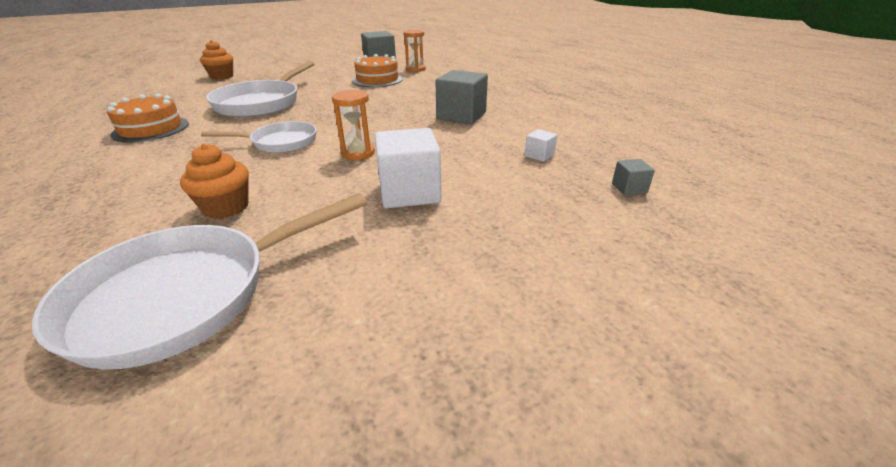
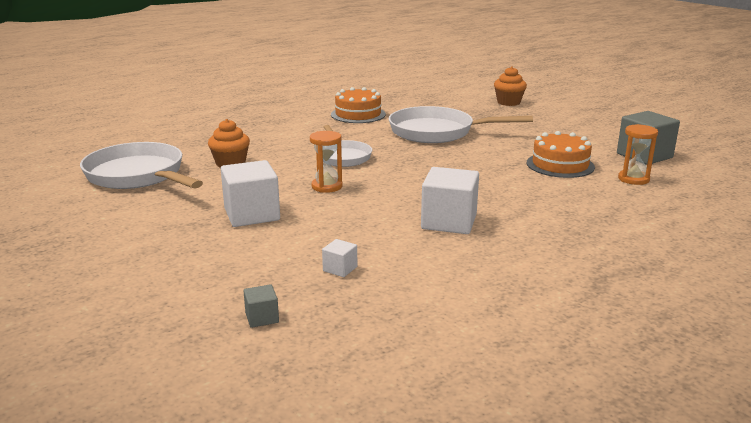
camera: 80 degrees right, 10 degrees down
(461, 116) = (449, 222): grey cube -> white cube

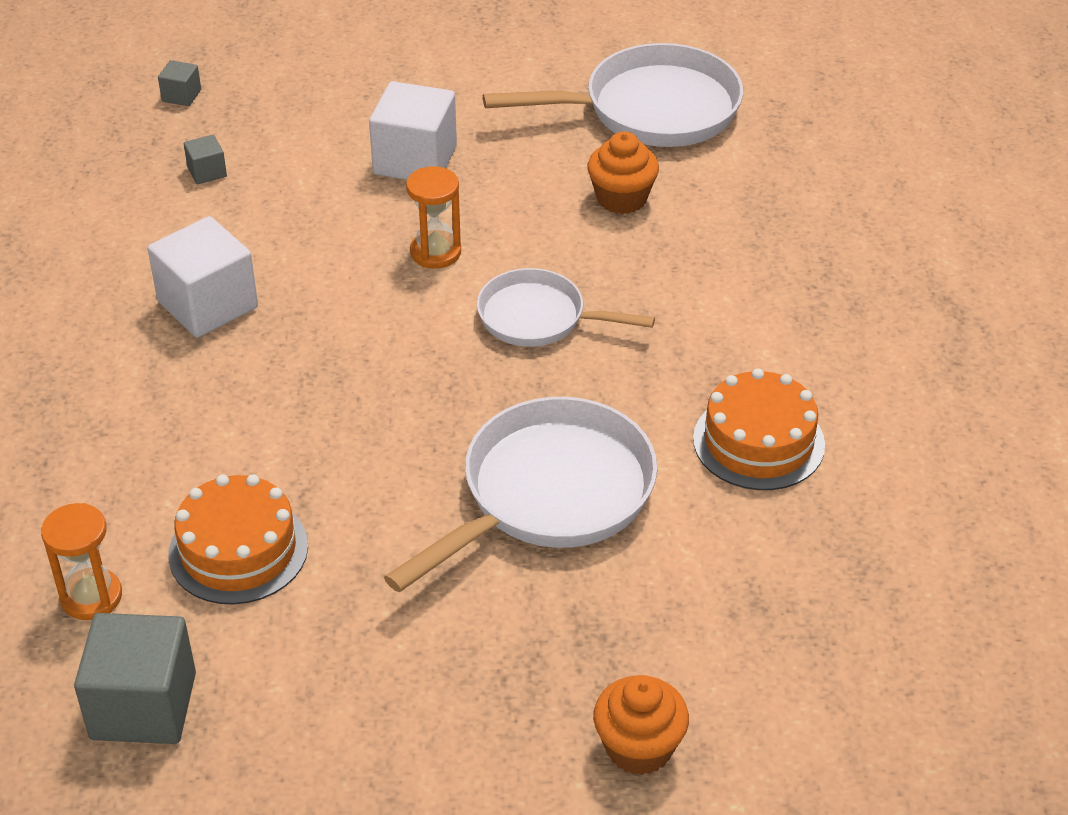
camera: 125 degrees right, 20 degrees up
(340, 269) = (207, 172): white cube -> grey cube

